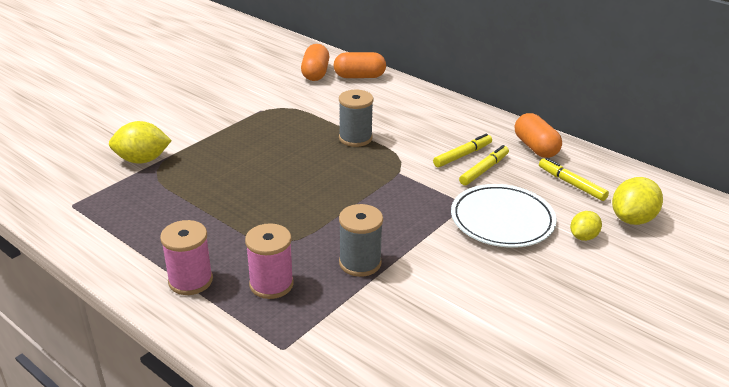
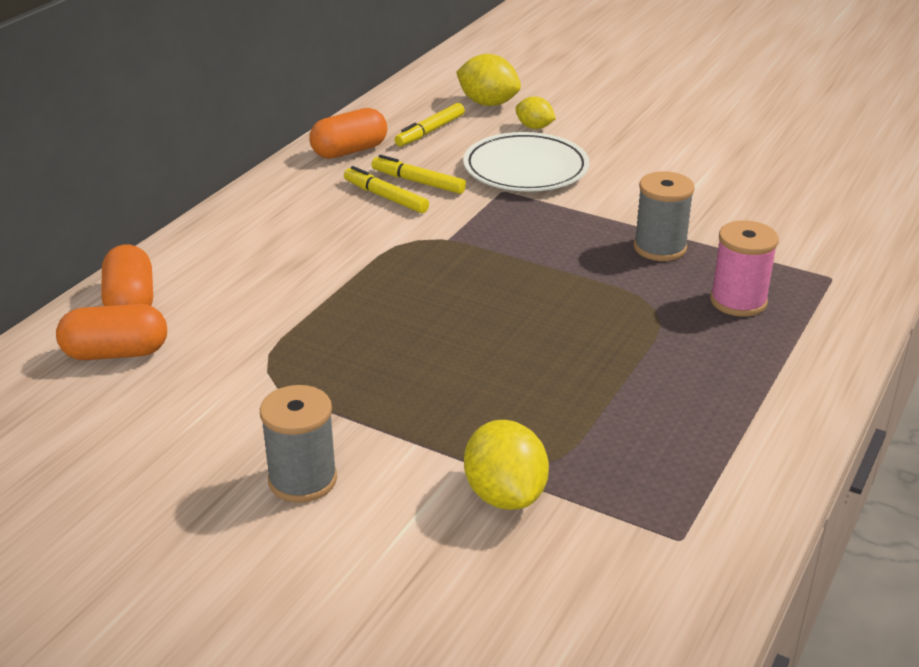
camera: 100 degrees left, 0 degrees up
(190, 281) = (774, 363): pink spool -> none
(355, 138) = (361, 282): grey spool -> grey spool (302, 480)

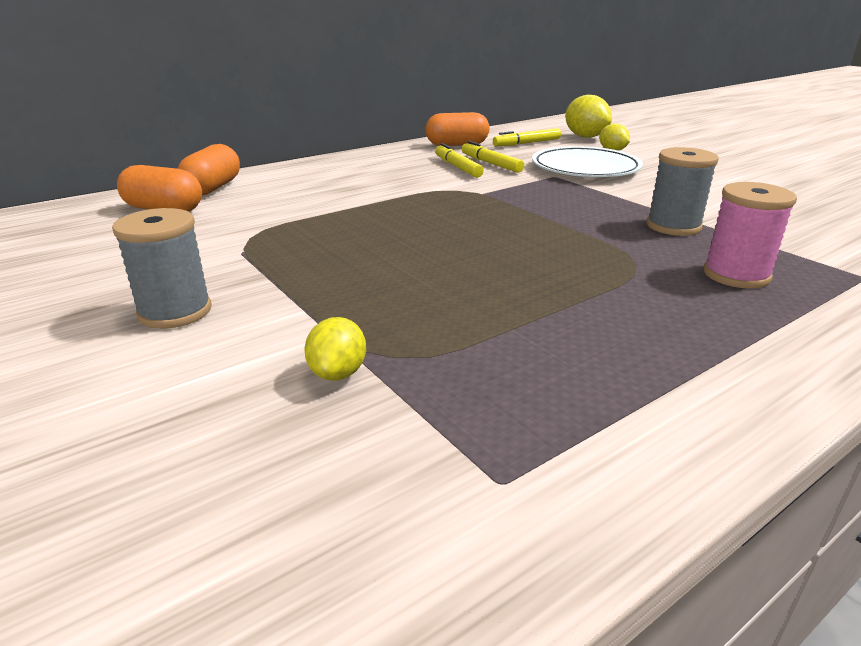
camera: 25 degrees right, 5 degrees down
(505, 495) = (338, 373): yellow lemon -> yellow lemon, size x0.61

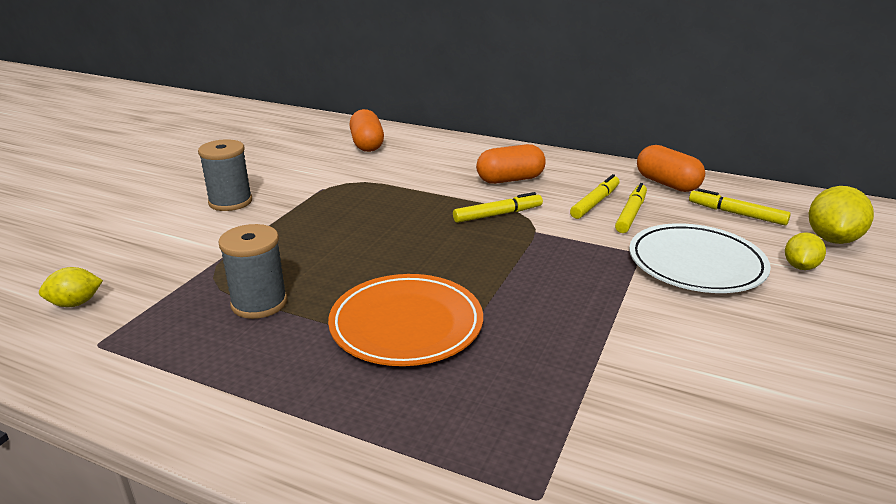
camera: 60 degrees right, 0 degrees up
(213, 188) = (421, 142): orange capsule -> orange capsule (510, 180)
(338, 373) = (186, 267): yellow lemon -> yellow lemon (75, 303)
(432, 197) = (497, 214): none -> yellow marker
(601, 271) = (406, 325): none -> orange plate
(673, 226) = (564, 347): grey spool -> grey spool (259, 303)
(736, 275) = (461, 401): pink spool -> none

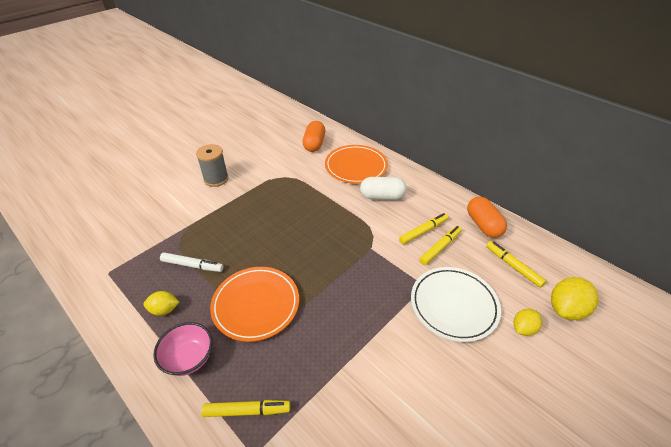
camera: 20 degrees right, 15 degrees up
(75, 303) = (111, 240): yellow lemon -> yellow lemon (164, 310)
(259, 303) = (192, 265): grey spool -> white marker
(336, 413) = (189, 358): none -> pink bowl
(448, 157) = (356, 167): none -> orange plate
(497, 214) = (356, 227): yellow marker -> yellow marker (247, 410)
(510, 180) = (382, 196): orange capsule -> white capsule

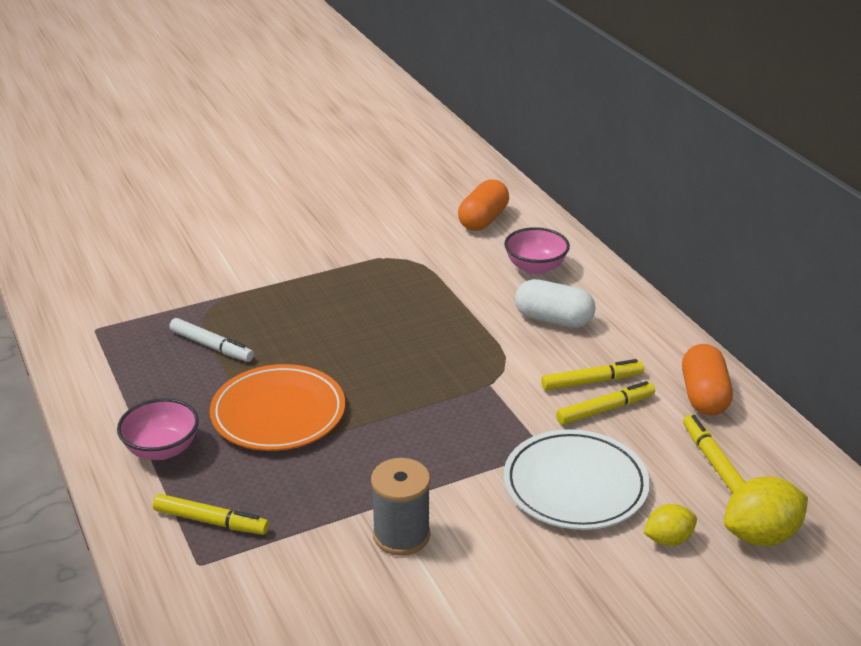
camera: 20 degrees right, 10 degrees down
(164, 310) = (152, 389): yellow lemon -> none
(216, 179) = (296, 241): grey spool -> grey spool (401, 535)
(356, 167) = (535, 267): orange plate -> pink bowl

